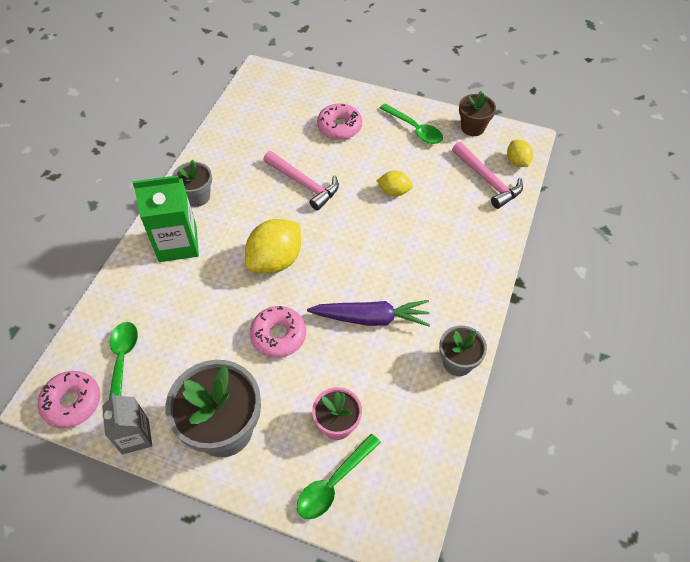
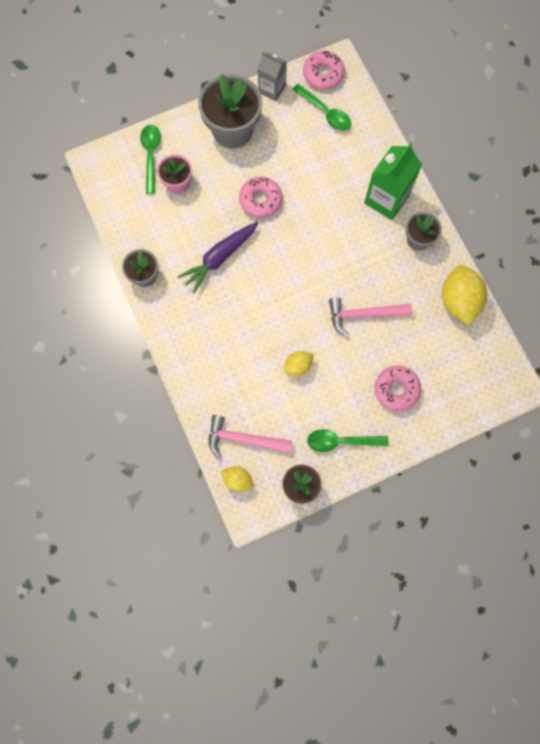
camera: 135 degrees right, 20 degrees up
(275, 260) = (315, 243): yellow lemon -> yellow lemon (458, 301)

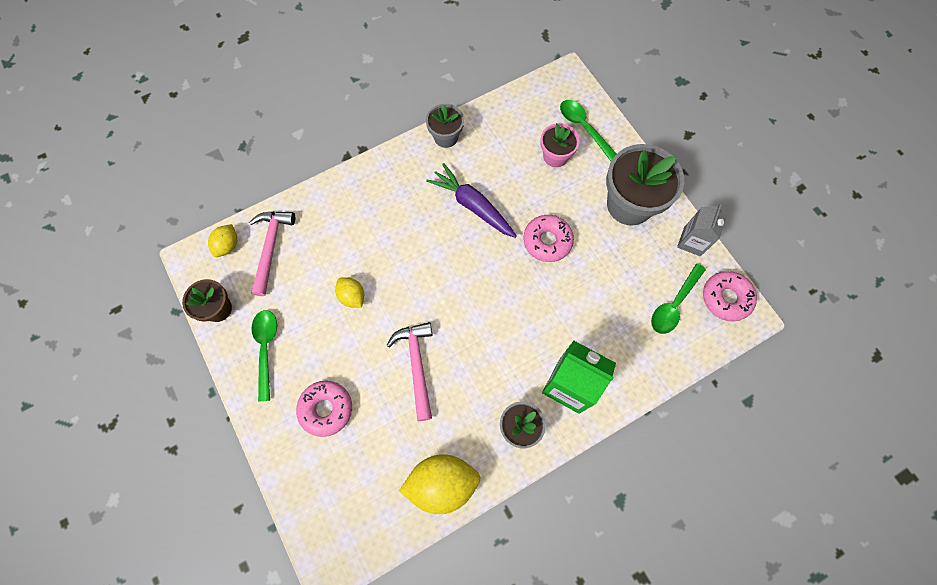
camera: 85 degrees right, 5 degrees down
(151, 156) = (584, 128): green spoon -> green spoon turned 120 degrees counterclockwise

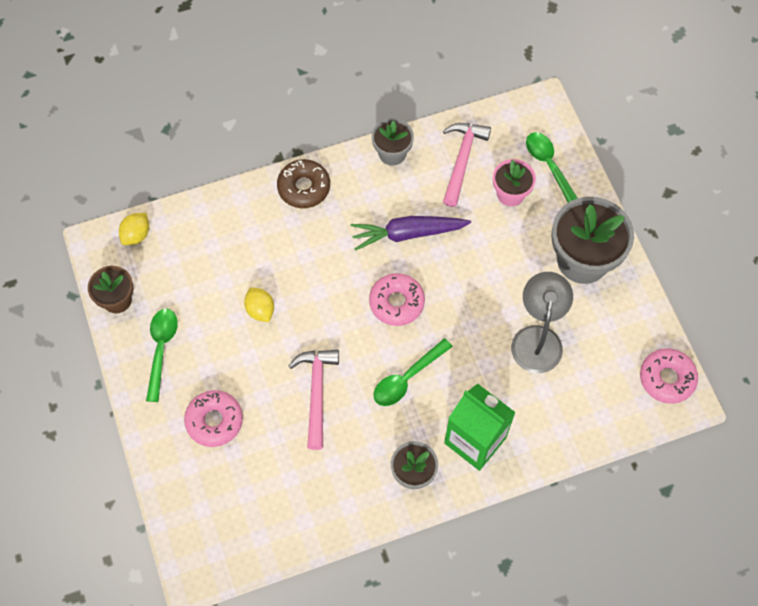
camera: 10 degrees right, 5 degrees down
(271, 248) = (181, 245): pink hammer -> pink hammer (462, 160)
(373, 179) = (304, 188): none -> brown donut
(442, 483) = (322, 515): yellow lemon -> none
(472, 205) = (407, 234): purple carrot -> purple carrot turned 60 degrees counterclockwise
(547, 241) = (482, 285): pink donut -> pink donut (396, 303)
(605, 281) = (537, 338): none -> grey lamp
(674, 304) = (607, 375): green spoon -> green spoon (407, 378)
(692, 241) = (643, 312): grey carton -> none

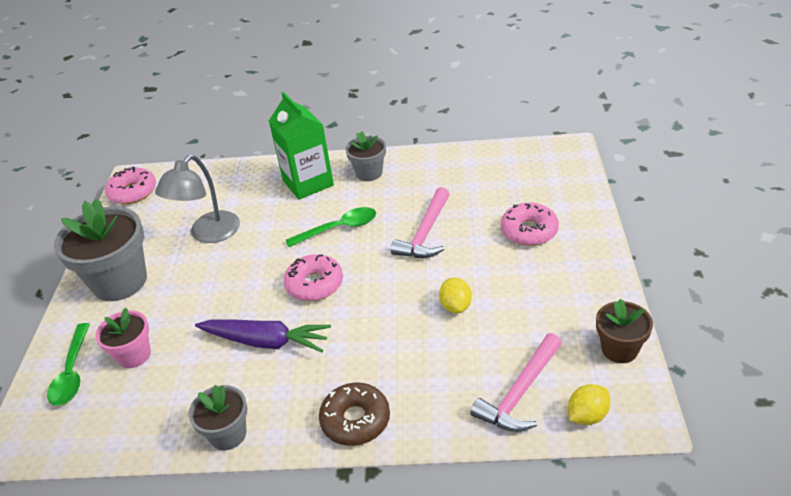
camera: 155 degrees left, 25 degrees down
(161, 349) = (573, 293): green spoon -> none
(462, 160) = (156, 404): pink hammer -> pink hammer (520, 392)

